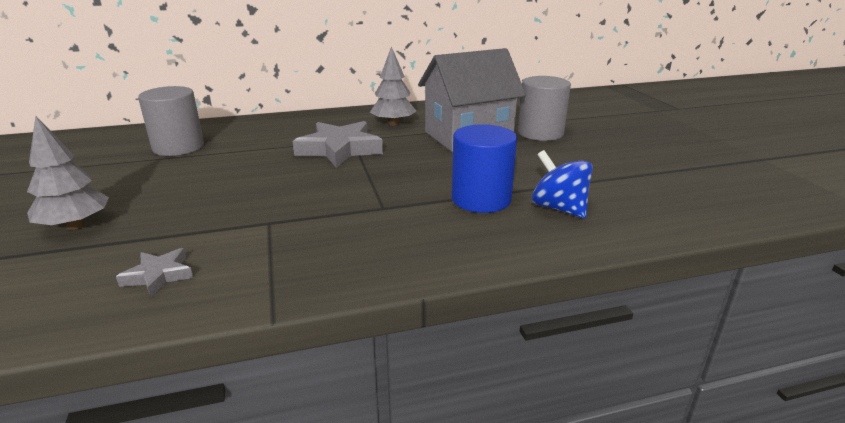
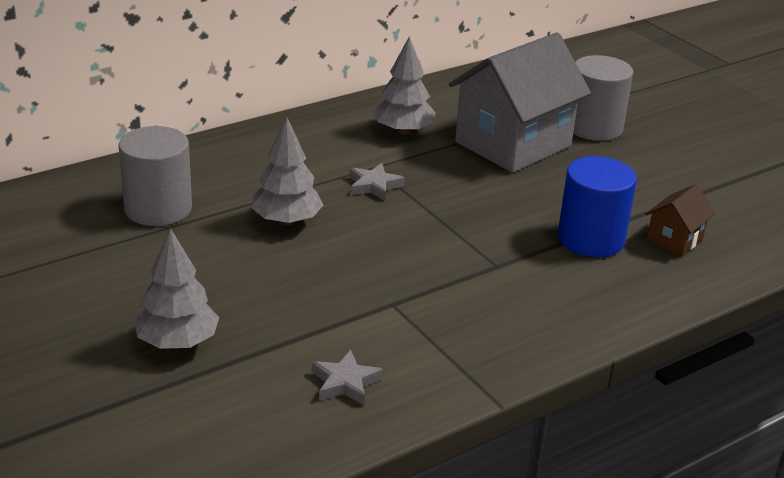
camera: 20 degrees left, 5 degrees up
(254, 162) = (287, 221): none -> grey tree
(339, 149) = (374, 186): grey star -> grey star, size x0.51
(559, 208) = (674, 240): blue spinning top -> brown house

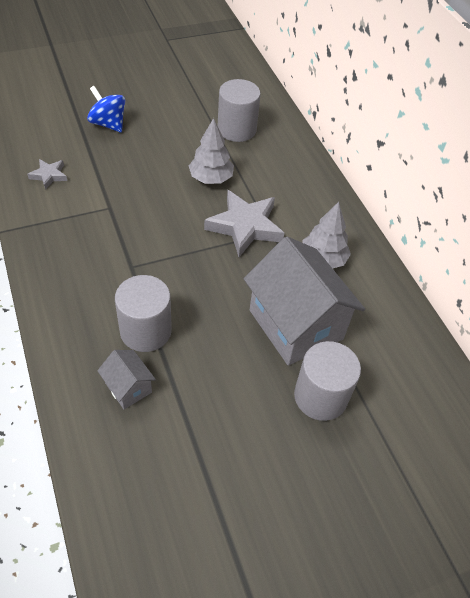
camera: 100 degrees right, 20 degrees up
(177, 342) = (108, 124): grey tree -> blue spinning top
(374, 186) = (245, 226): grey star -> grey star, size x1.98
(590, 239) = (145, 331): blue cylinder -> grey cylinder
(674, 240) = (128, 387): brown house -> grey house

